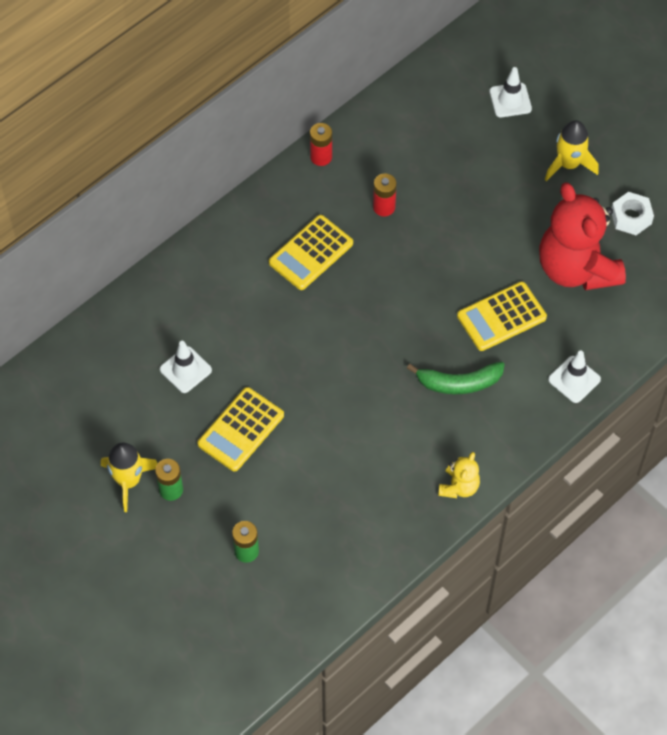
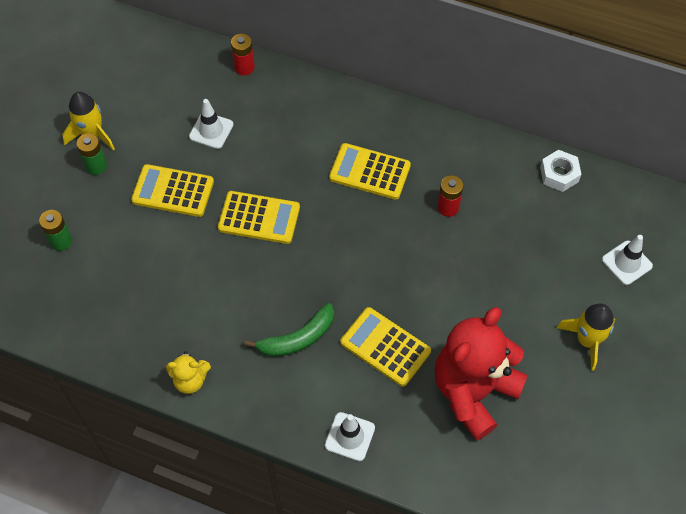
camera: 65 degrees right, 0 degrees up
(313, 366) = (259, 218): none -> yellow calculator
(321, 157) = (471, 140): red battery -> red battery (244, 67)
(459, 383) = (297, 338): green banana -> green banana turned 90 degrees counterclockwise
(631, 217) = (561, 420): white nut -> white nut (559, 174)

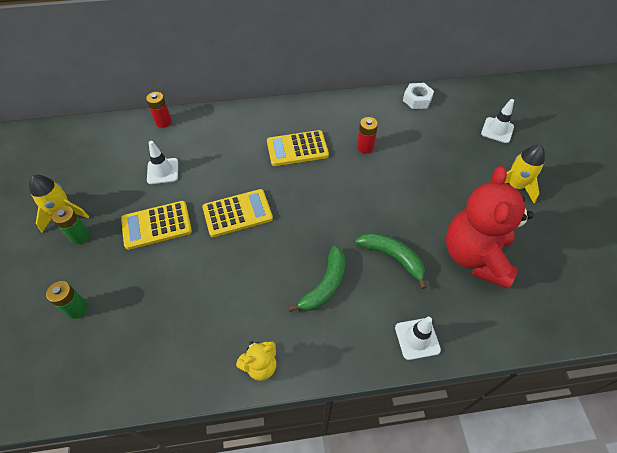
camera: 30 degrees left, 5 degrees down
(385, 347) = (392, 257): yellow calculator -> green banana

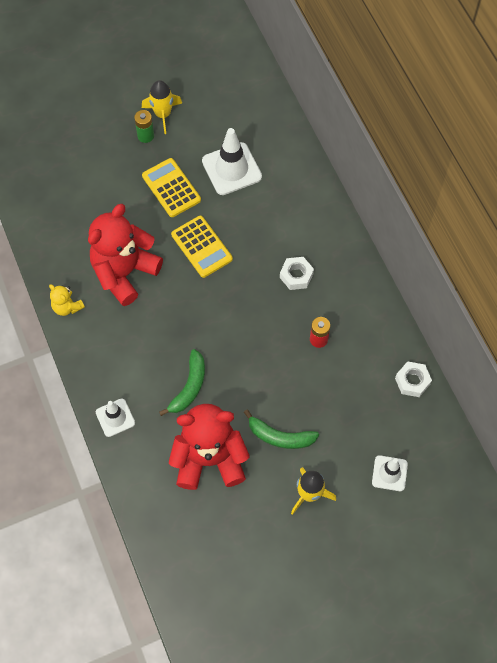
camera: 75 degrees right, 10 degrees up
(77, 309) = (82, 165): green battery -> none
(163, 122) = (294, 144): red battery -> none
(163, 171) = (231, 169): white traffic cone -> white traffic cone, size x1.68
(238, 291) = (124, 272): none -> red teddy bear
(297, 149) = (296, 276): yellow calculator -> white nut
(325, 285) = (147, 337): green banana -> green banana (280, 436)

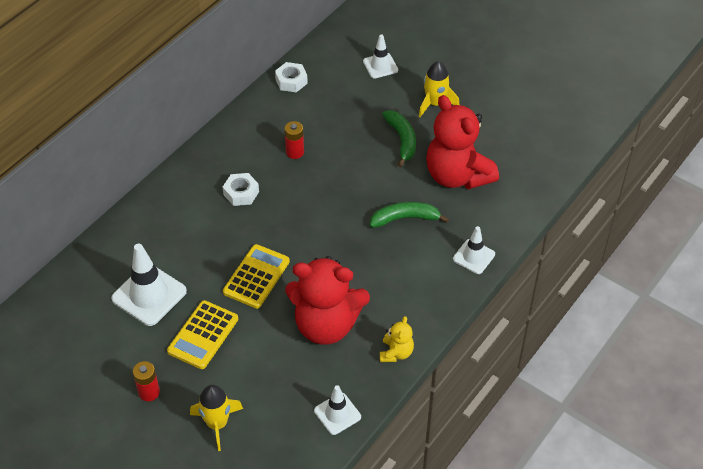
camera: 120 degrees left, 15 degrees down
(45, 241) = (337, 414): none -> white traffic cone
(145, 136) = (149, 392): green battery -> red battery
(163, 114) = (111, 390): yellow rocket -> yellow rocket (217, 424)

